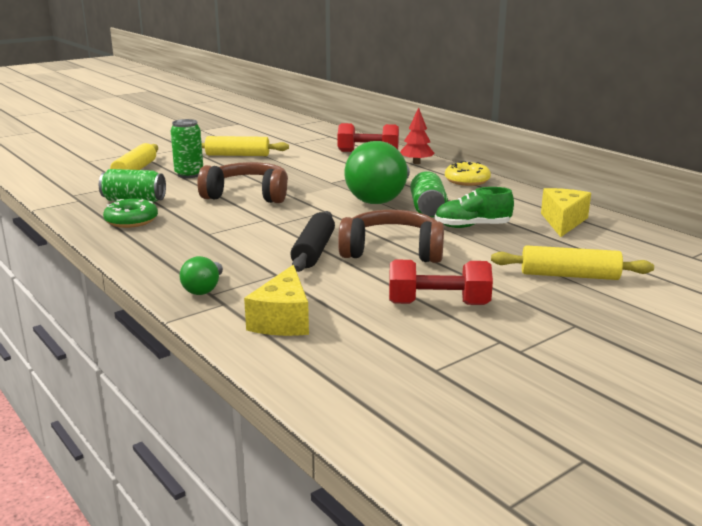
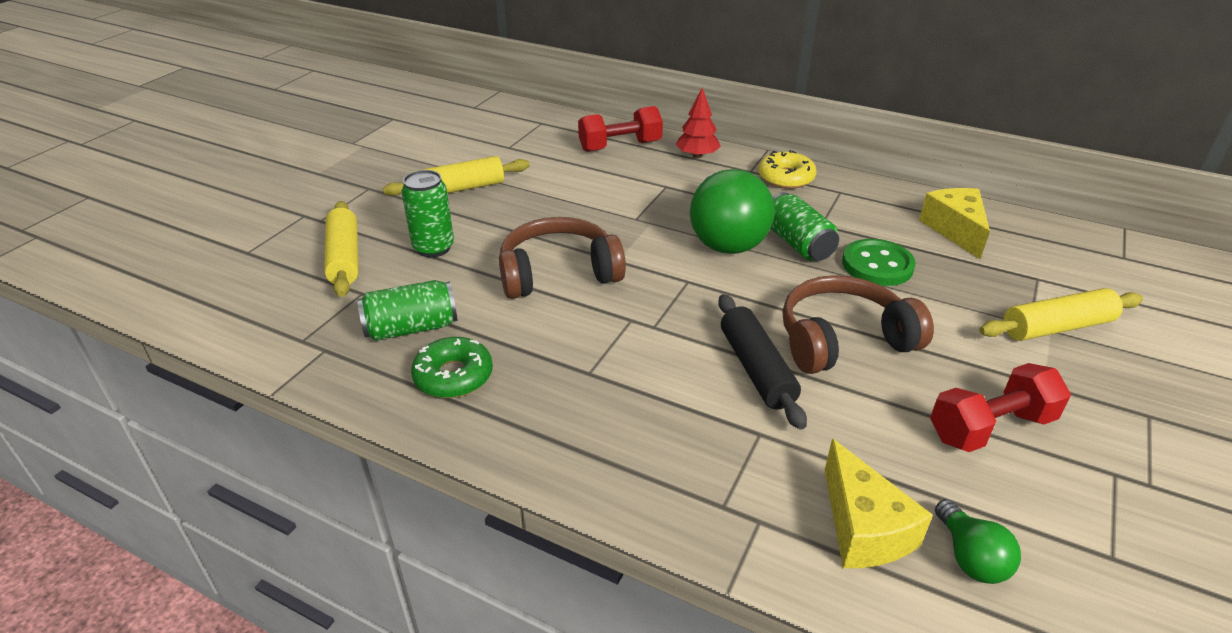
camera: 25 degrees left, 15 degrees up
(204, 289) = (704, 498): green light bulb -> green light bulb (970, 557)
(472, 226) = (877, 265): green shoe -> green button

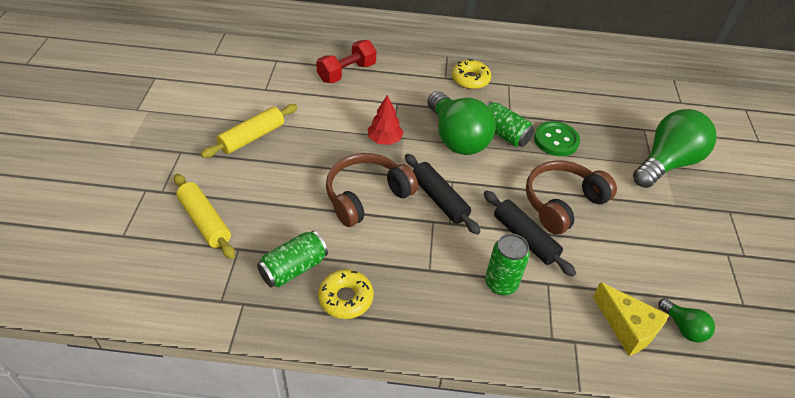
camera: 25 degrees left, 10 degrees up
(434, 248) = (266, 196): green can -> green can (501, 284)
(453, 376) = (346, 298): green donut -> yellow donut
(656, 297) = (439, 199): none -> black rolling pin
(697, 156) = (404, 71): red tree -> red tree (384, 140)
(955, 230) = (587, 102): yellow cheese -> none
(990, 427) = (661, 242): red dumbbell -> none
(1057, 327) = (667, 163): yellow rolling pin -> green light bulb

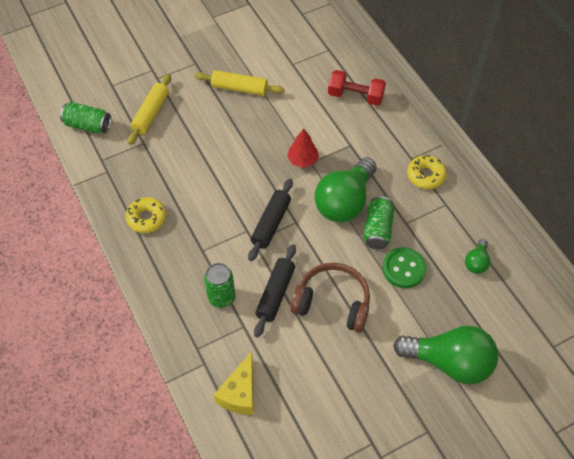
camera: 60 degrees right, 10 degrees up
(293, 268) = (149, 179): green can -> green can (88, 125)
(367, 196) = (239, 181): brown headphones -> none
(683, 328) = (267, 431): green light bulb -> green light bulb (476, 262)

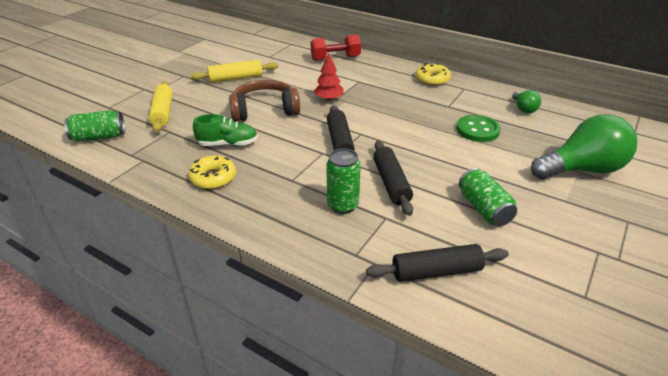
camera: 30 degrees left, 20 degrees down
(180, 182) = (228, 144): none -> green shoe
(240, 393) = (436, 271): yellow cheese -> black rolling pin
(332, 303) = (447, 170): brown headphones -> brown headphones (264, 110)
(344, 202) = (388, 110): green light bulb -> none
(377, 229) = (431, 116): green can -> green can (484, 209)

